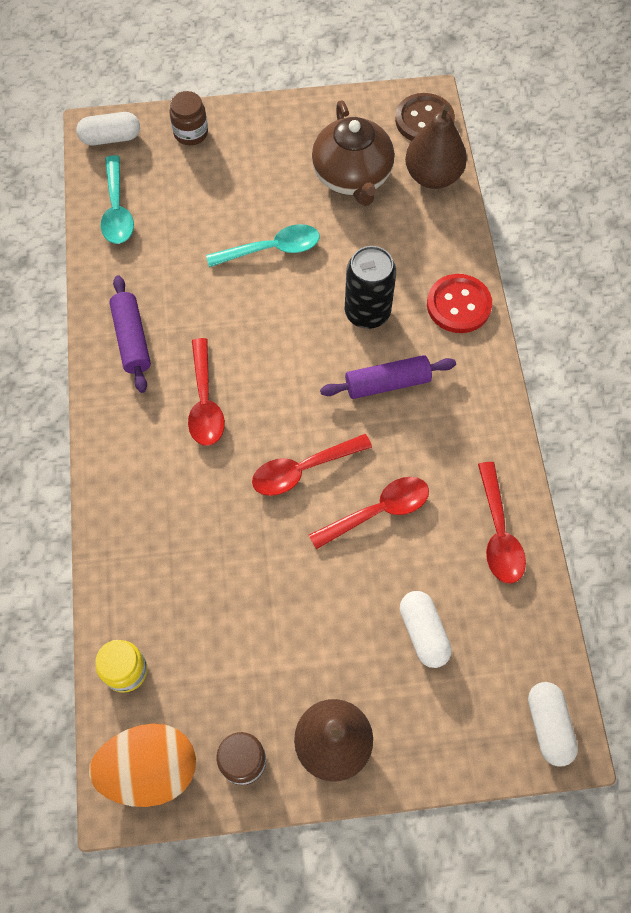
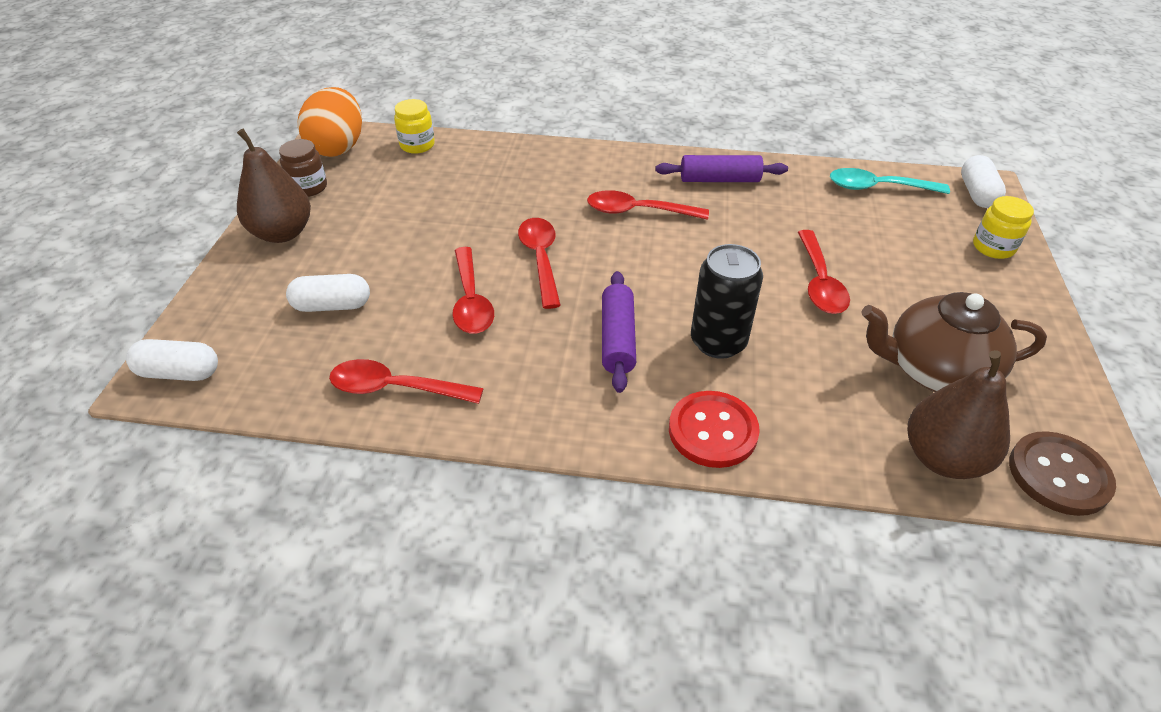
camera: 105 degrees right, 20 degrees down
(191, 133) = (993, 247): brown jar -> yellow jar
(272, 249) = (819, 282): turquoise spoon -> red spoon

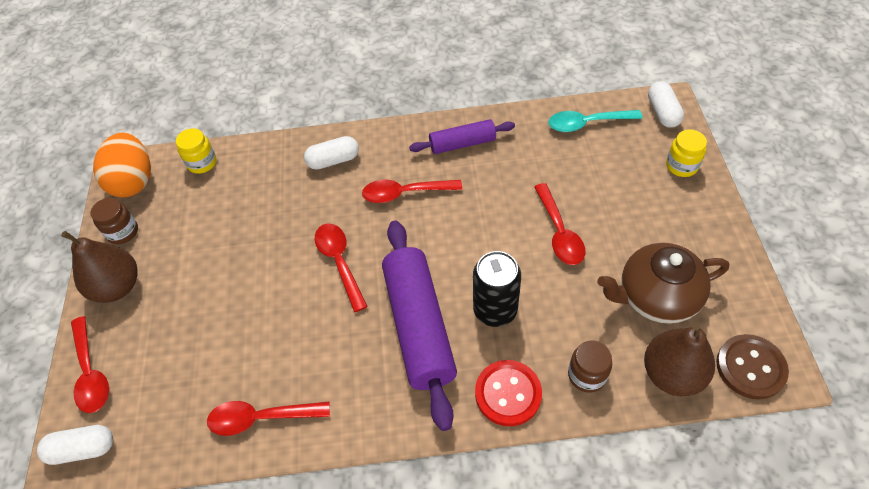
camera: 10 degrees left, 10 degrees up
(332, 306) = (185, 351): white capsule -> white capsule (333, 160)
(471, 300) = (295, 318): red spoon -> red spoon (91, 372)
(617, 339) = (419, 326): purple rolling pin -> purple rolling pin, size x1.80
(823, 434) = (587, 375): none -> brown jar

